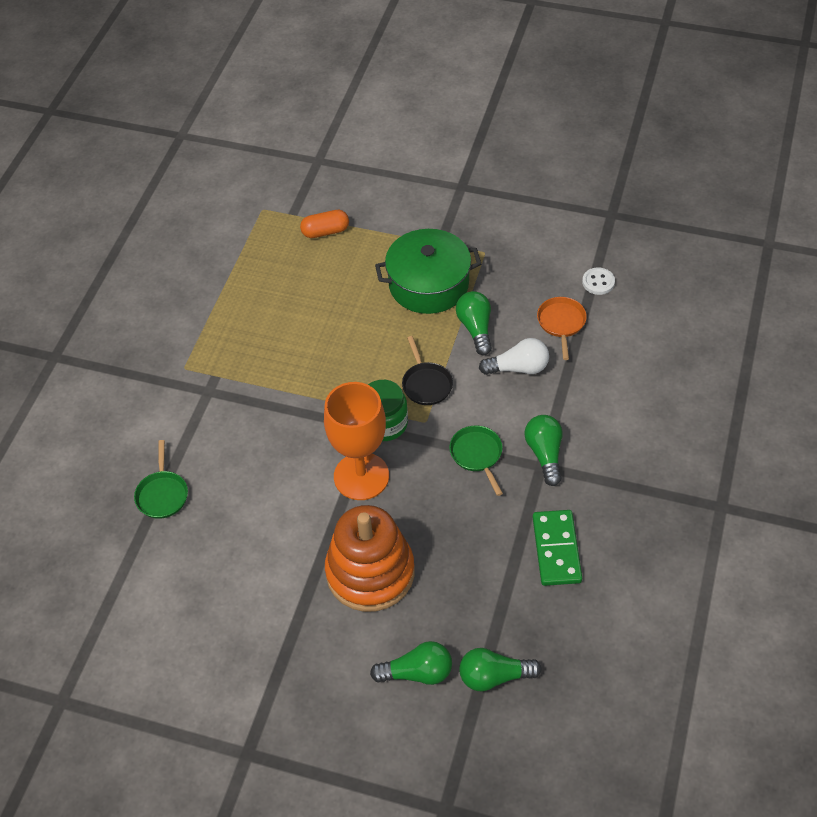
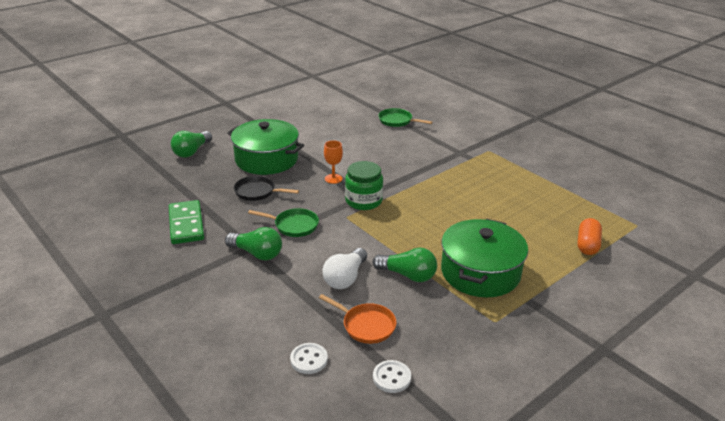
camera: 120 degrees right, 20 degrees down
(361, 476) = (333, 179): orange goblet -> orange goblet, size x0.43
(370, 572) = (266, 159): orange stacking toy -> green pot
(426, 384) = (378, 230): black pan -> black pan (257, 192)
(494, 676) = (153, 171): green light bulb -> none
(556, 549) = (186, 224): green domino -> green domino turned 45 degrees clockwise
(628, 336) = (309, 359): none -> white button

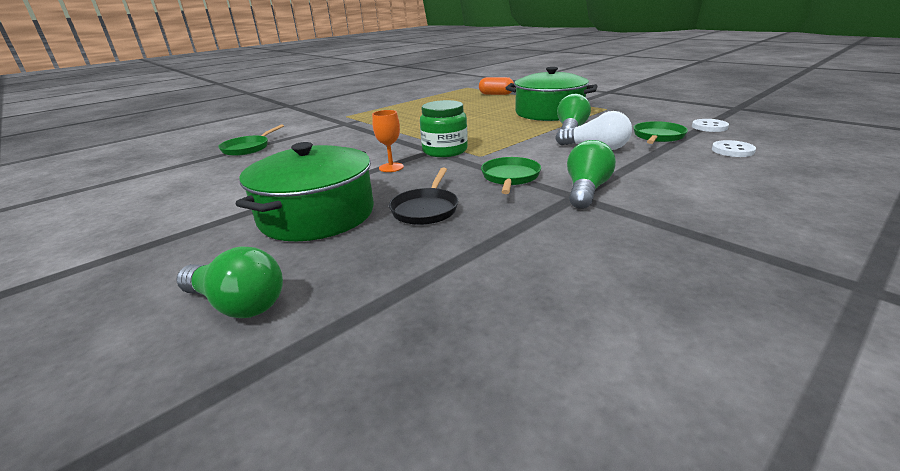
camera: 90 degrees left, 5 degrees down
(186, 224) = (543, 255): green domino -> none
(366, 325) = (658, 137): orange pan -> green pan

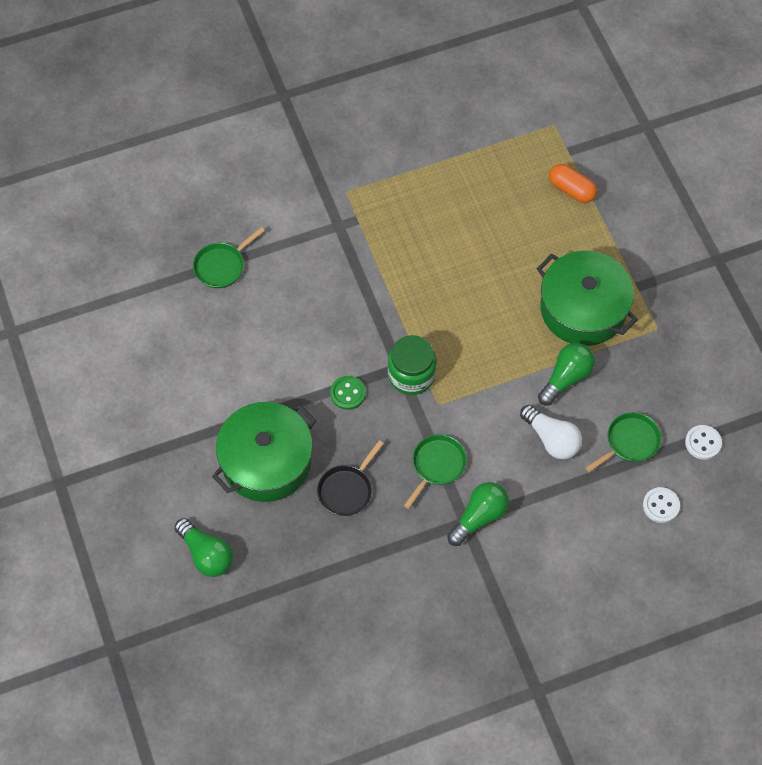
camera: 20 degrees right, 35 degrees up
(391, 167) = (348, 393): orange goblet -> green button

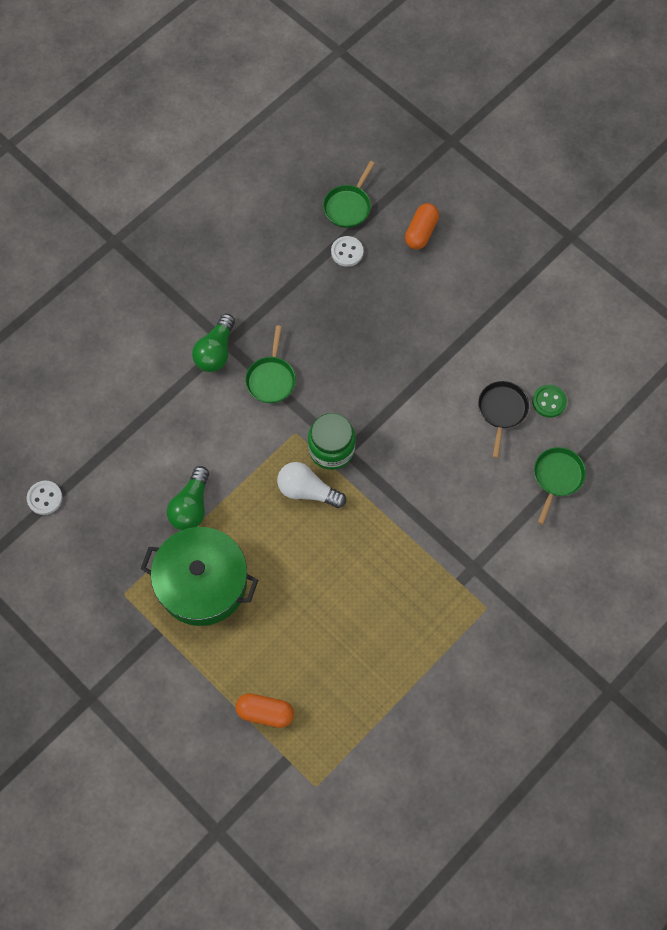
camera: 155 degrees right, 5 degrees up
(206, 554) = (421, 232): green light bulb -> orange capsule
(266, 461) = (415, 322): green pot -> none
(347, 490) = (336, 327): black pan -> black pan (502, 411)
(348, 393) = (378, 408): green button -> green button (549, 402)
(551, 439) = (181, 444): white light bulb -> white light bulb (307, 490)
(629, 442) = (111, 471): green pan -> green pan (348, 206)
(661, 506) = (64, 426): white button -> white button (347, 252)

